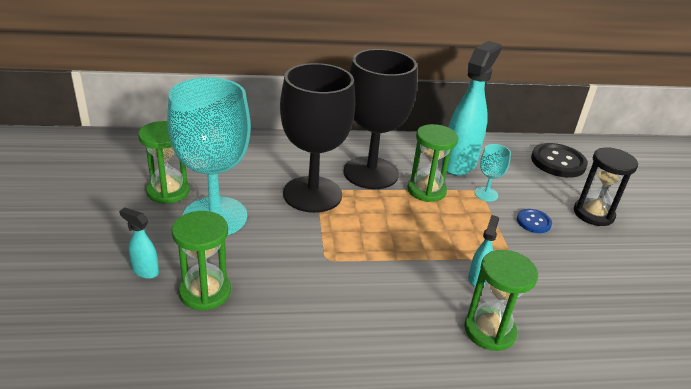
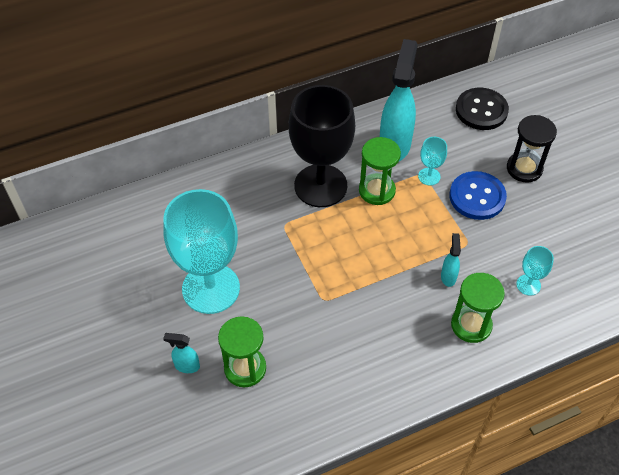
camera: 15 degrees left, 20 degrees up
(168, 191) = (154, 274): green hourglass -> none
(312, 194) = (281, 231): black goblet -> none
(533, 222) = (477, 197): blue button -> blue button, size x1.83
(573, 313) = (528, 285): none -> turquoise goblet

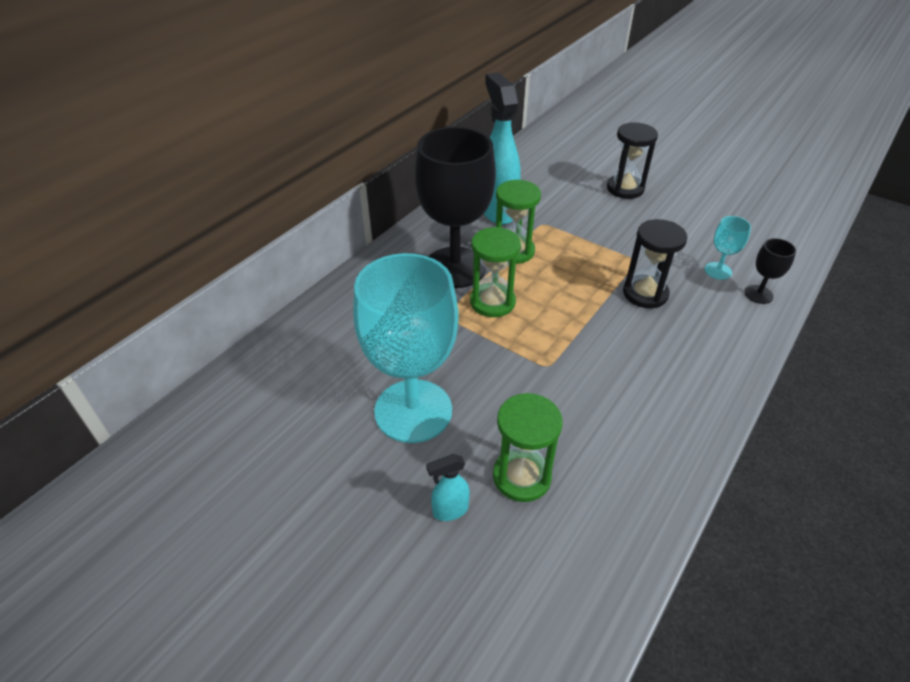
camera: 30 degrees left, 10 degrees down
(429, 176) = (551, 223): turquoise goblet -> none
(448, 277) = (645, 293): turquoise spray bottle -> black hourglass
(471, 325) = (705, 324): green hourglass -> green hourglass (492, 302)
(477, 197) = (607, 222): blue button -> none
(481, 110) = (549, 161): black button -> none
(541, 321) = (758, 294): none -> black goblet

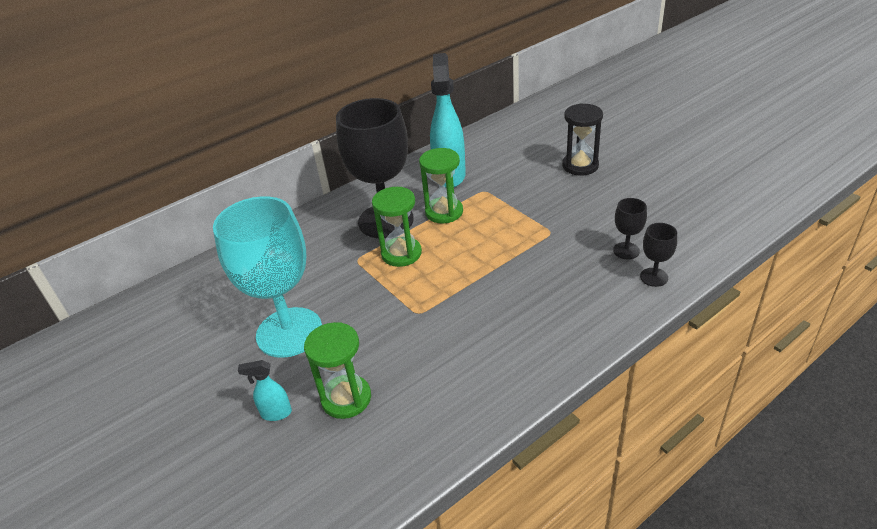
camera: 20 degrees right, 5 degrees down
(645, 293) = (542, 263): black hourglass -> none
(718, 271) = (626, 251): turquoise goblet -> black goblet

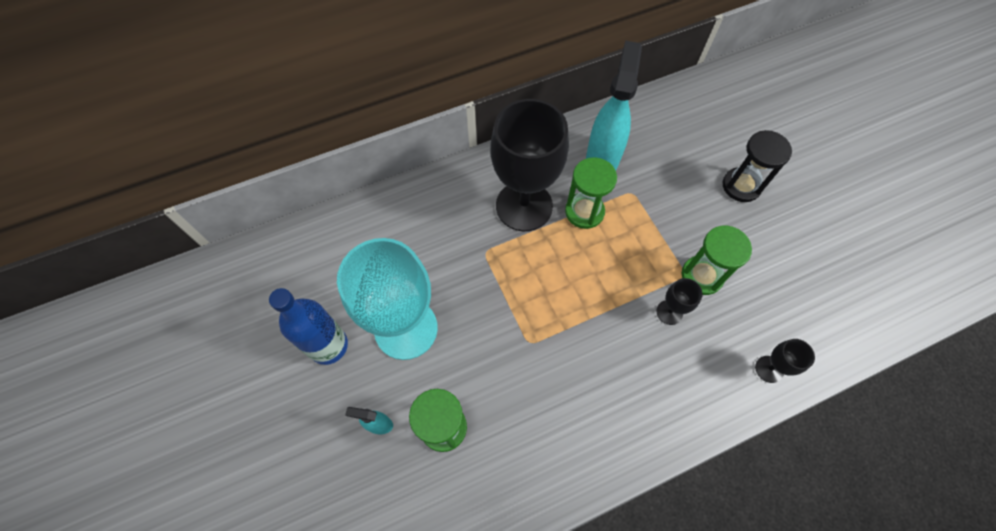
camera: 10 degrees right, 25 degrees up
(209, 364) = (328, 346): none -> blue bottle
(401, 253) = (530, 257): green hourglass -> green hourglass (702, 276)
(626, 251) = (752, 324): black goblet -> black goblet (669, 312)

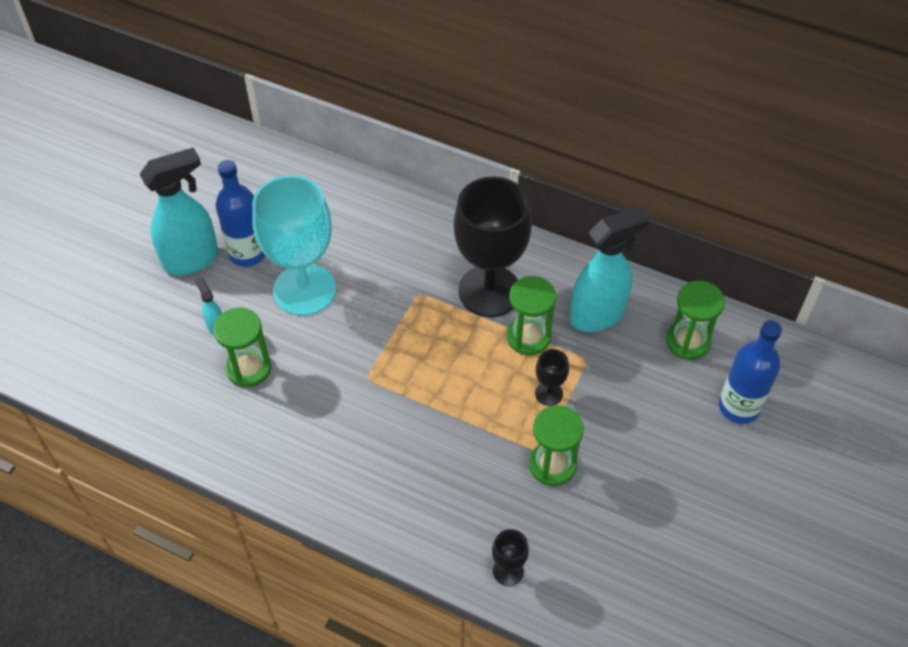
camera: 50 degrees right, 10 degrees down
(290, 395) = (192, 259): none -> turquoise spray bottle
(665, 127) = (688, 341): none -> green hourglass
(669, 312) = (491, 461): black goblet -> black goblet (549, 393)
(736, 139) = (739, 407): none -> blue bottle
(741, 186) = (686, 441): black hourglass -> none

